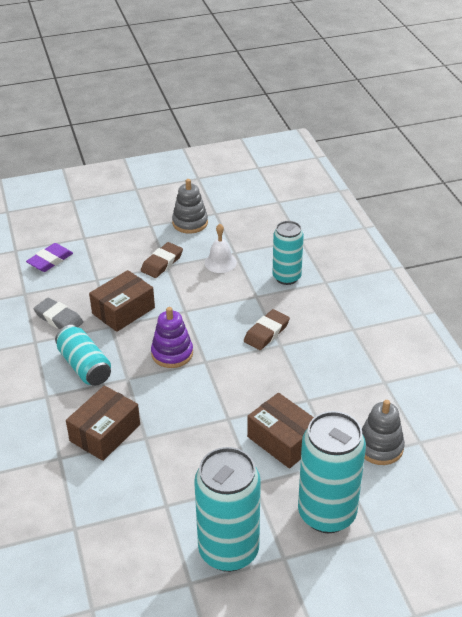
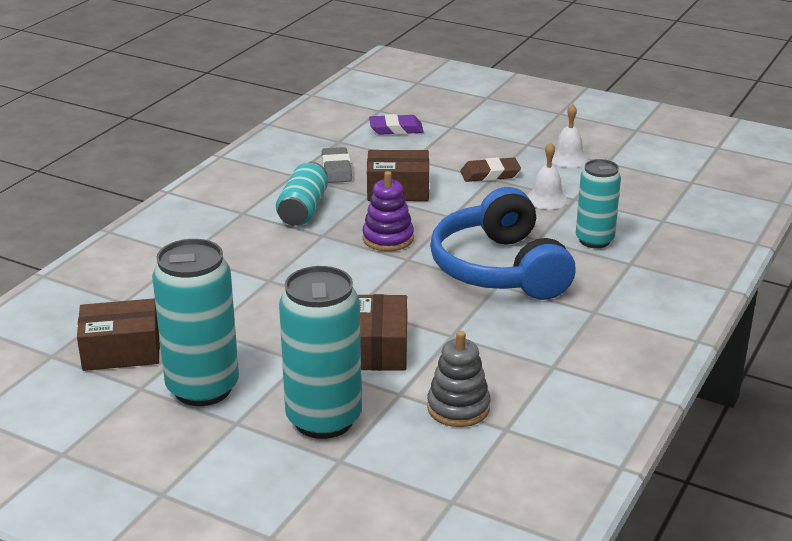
camera: 45 degrees right, 10 degrees down
(105, 433) = (244, 259): brown box -> brown box (121, 351)
(190, 223) = (568, 158): grey stacking toy -> white bell
(266, 333) = (500, 269): brown eraser -> blue headphones

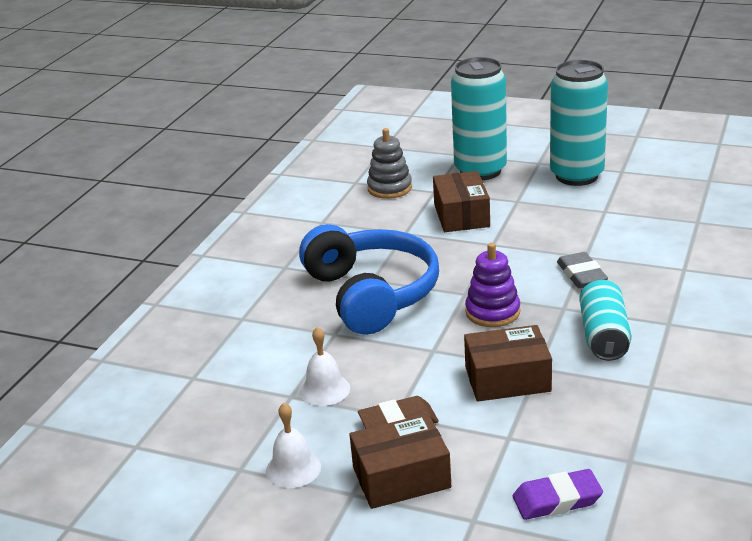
camera: 175 degrees right, 0 degrees up
(121, 351) = (659, 189): brown box -> brown box (401, 477)
(336, 169) = (600, 402): grey eraser -> grey eraser (581, 275)
(594, 240) = (274, 339): turquoise can -> none

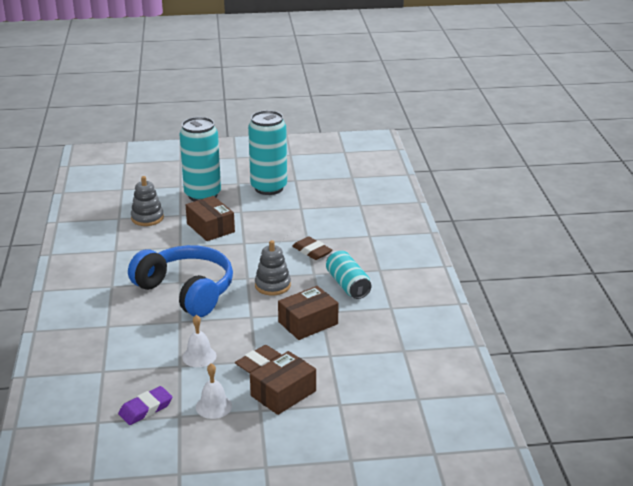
camera: 30 degrees left, 0 degrees up
(492, 312) = (272, 285): purple stacking toy -> grey stacking toy
(557, 500) = (378, 381): purple eraser -> purple eraser (145, 409)
(581, 275) = (312, 251): grey eraser -> brown eraser

